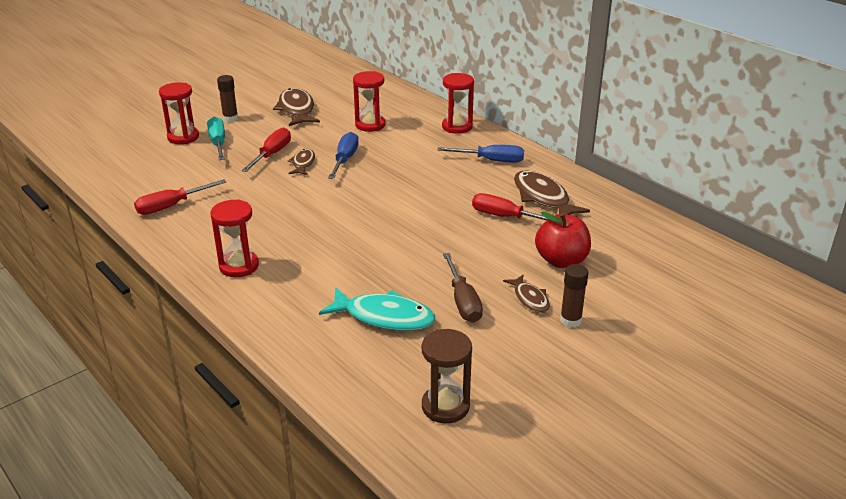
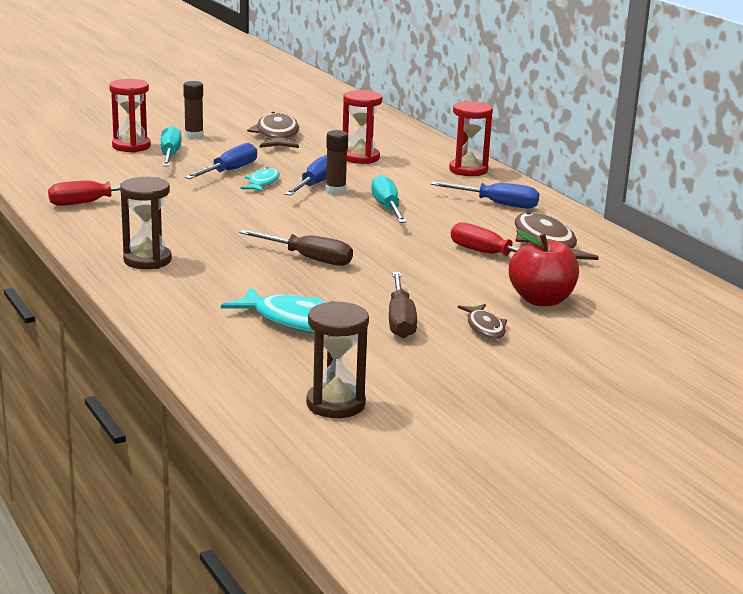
camera: 10 degrees right, 10 degrees down
(239, 266) = (147, 260): red hourglass -> brown hourglass
(272, 154) = (229, 171): red screwdriver -> blue screwdriver
(303, 163) = (262, 183): brown fish -> turquoise fish
(368, 243) = (309, 258): none -> brown screwdriver
(409, 177) = (387, 208): none -> turquoise screwdriver
(570, 320) = (526, 352): brown glue stick -> brown glue stick (335, 191)

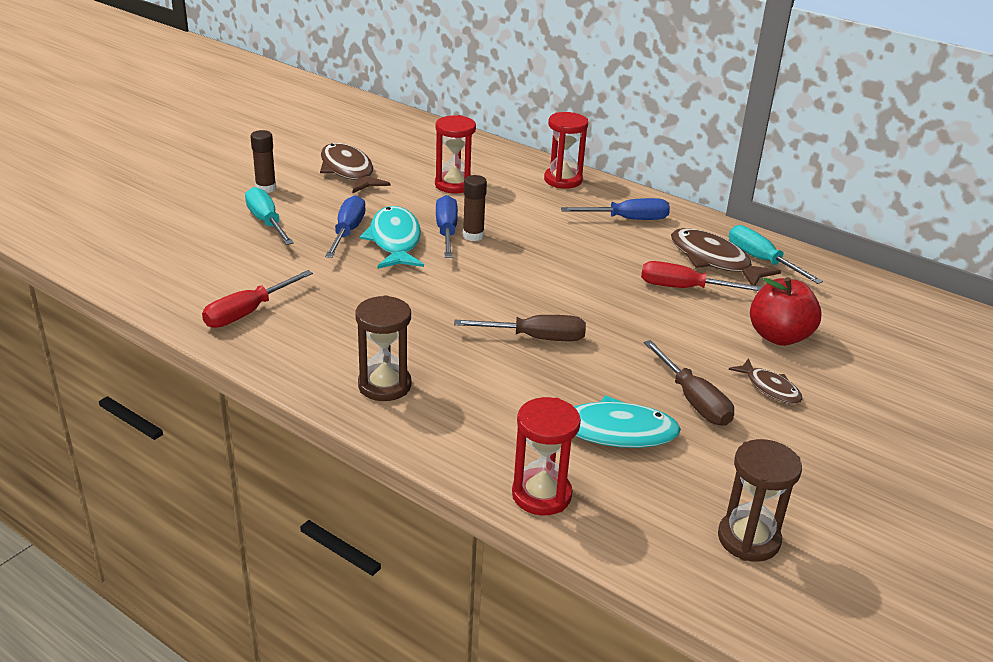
camera: 25 degrees left, 10 degrees up
(131, 146) = (214, 218): red hourglass -> red hourglass (541, 495)
(262, 183) = (395, 241): turquoise fish -> turquoise fish, size x1.76
(387, 208) = (540, 248): turquoise screwdriver -> turquoise screwdriver (761, 260)

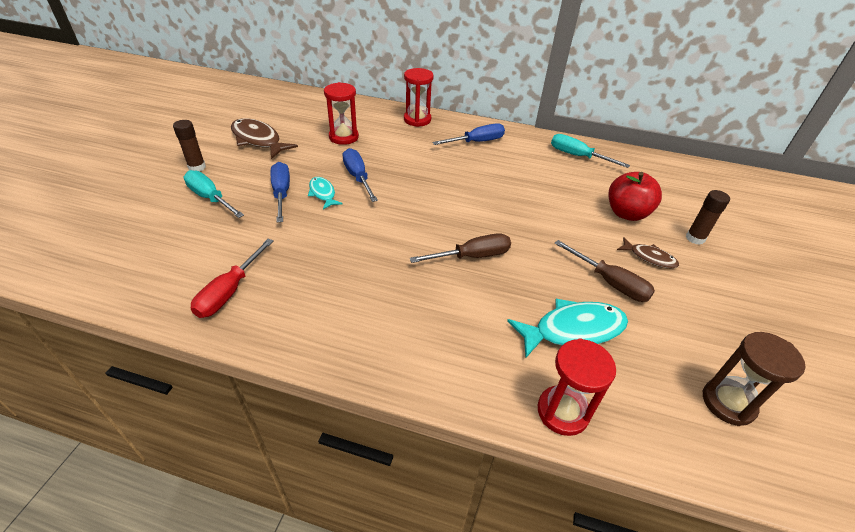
camera: 20 degrees left, 10 degrees up
(384, 385) = (381, 335): brown hourglass -> none
(395, 241) = (323, 193): turquoise fish -> turquoise fish, size x0.57
(473, 236) = (379, 177): brown glue stick -> brown glue stick (695, 238)
(684, 288) = (545, 189): red screwdriver -> none
(714, 260) = (549, 162): brown fish -> none

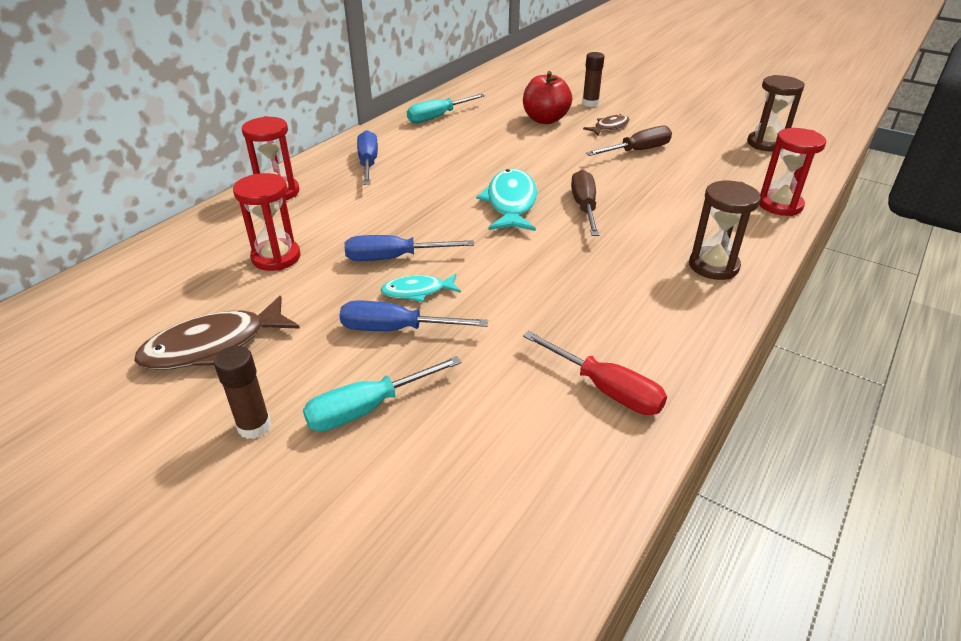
camera: 70 degrees left, 5 degrees down
(408, 350) = (713, 266): none -> brown hourglass
(573, 330) = (692, 180): turquoise fish -> turquoise fish (511, 203)

